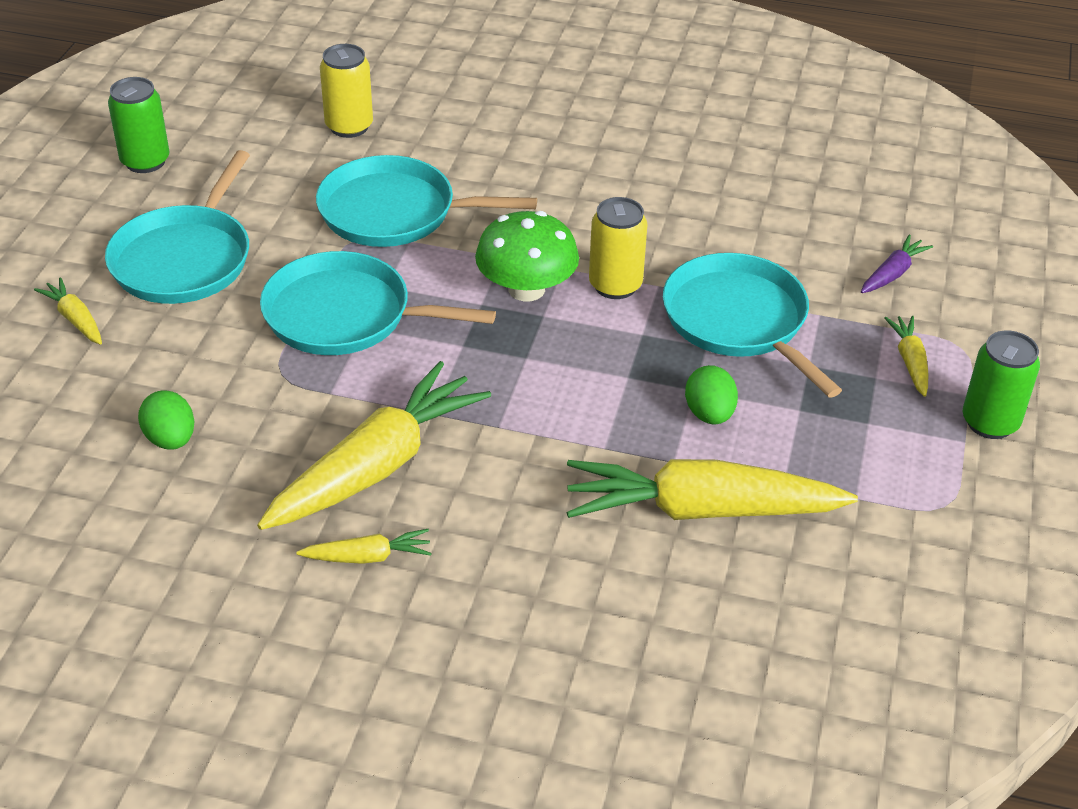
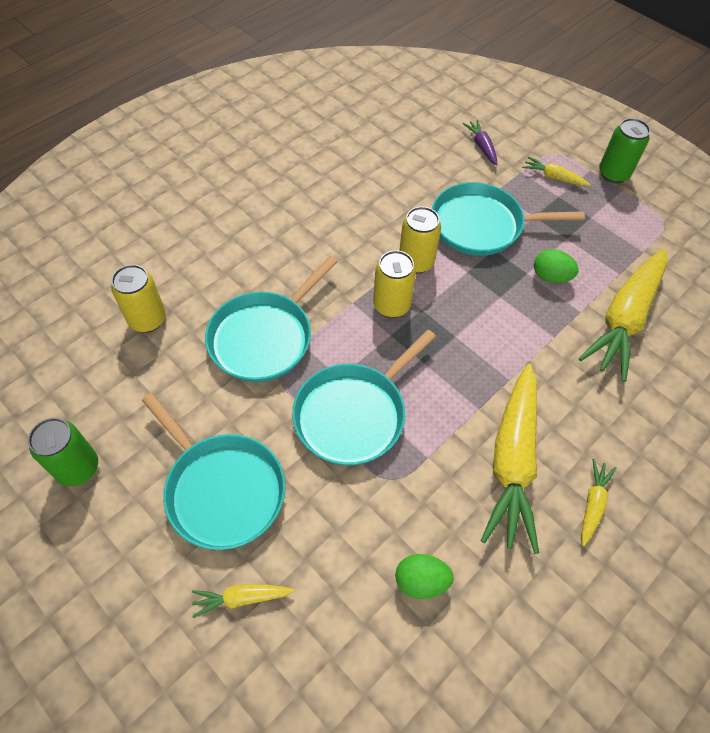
camera: 60 degrees left, 15 degrees up
(377, 466) = (512, 462): yellow carrot -> yellow carrot turned 150 degrees counterclockwise
(526, 289) = (391, 305): green mushroom -> yellow can

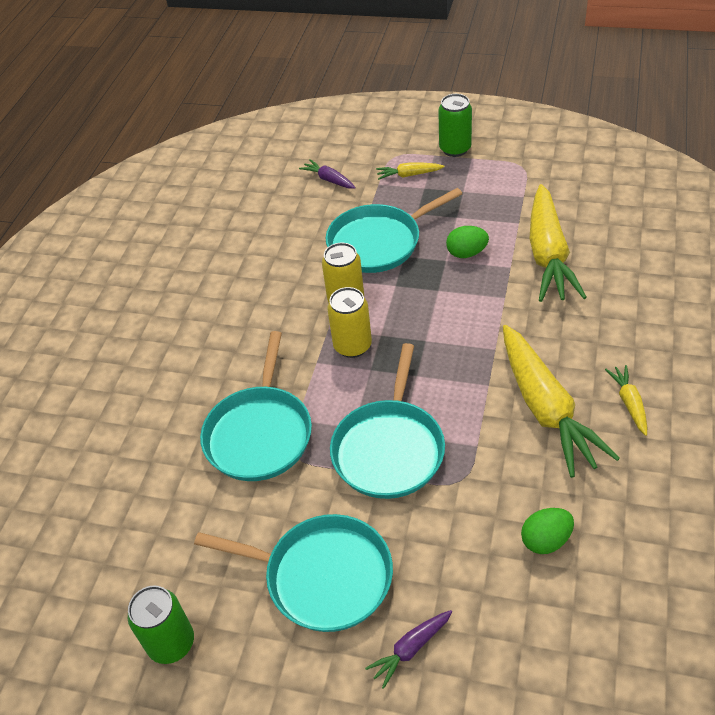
camera: 25 degrees left, 10 degrees down
(147, 320) = (134, 481): yellow can -> none
(241, 598) = (410, 649): yellow carrot -> purple carrot

